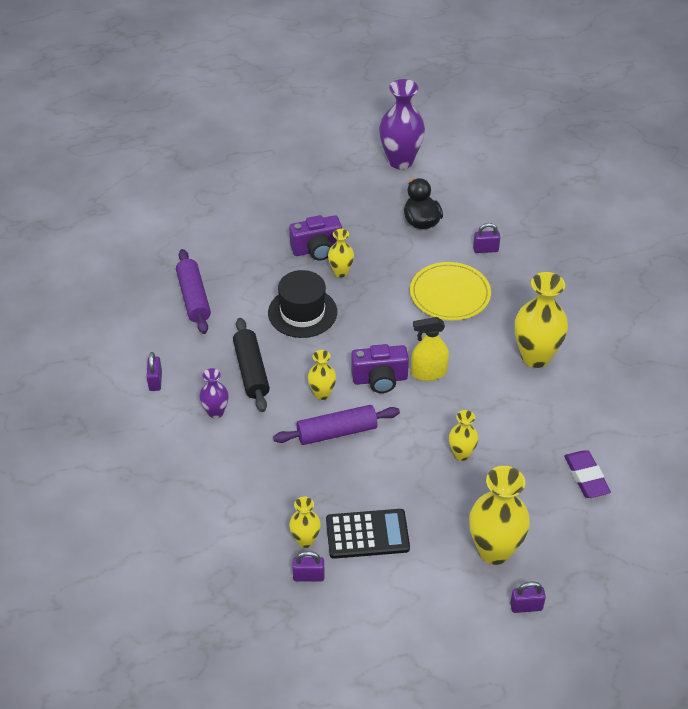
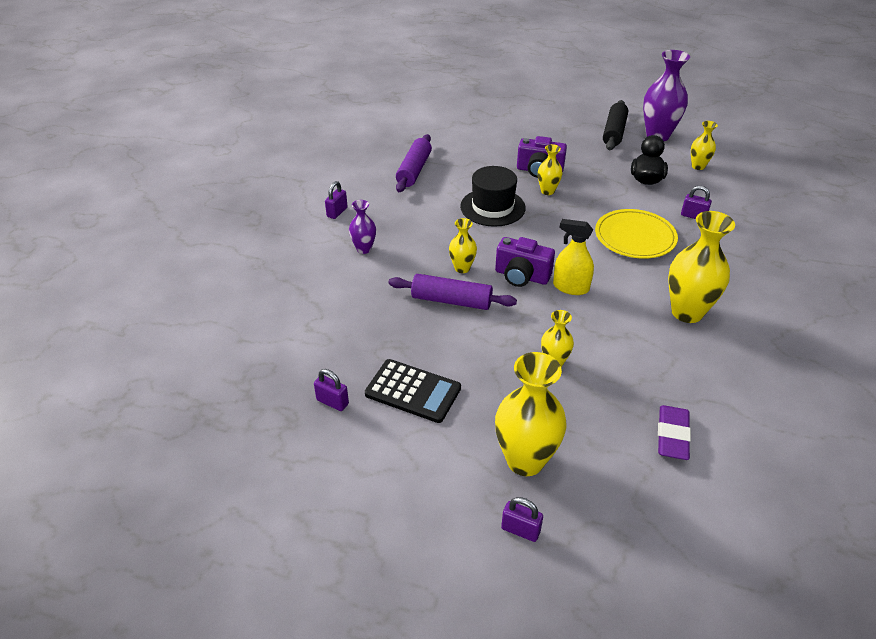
camera: 30 degrees right, 5 degrees down
(251, 371) = (417, 232): black rolling pin -> black rolling pin (614, 132)
(305, 540) = (354, 372): yellow vase -> yellow vase (698, 166)

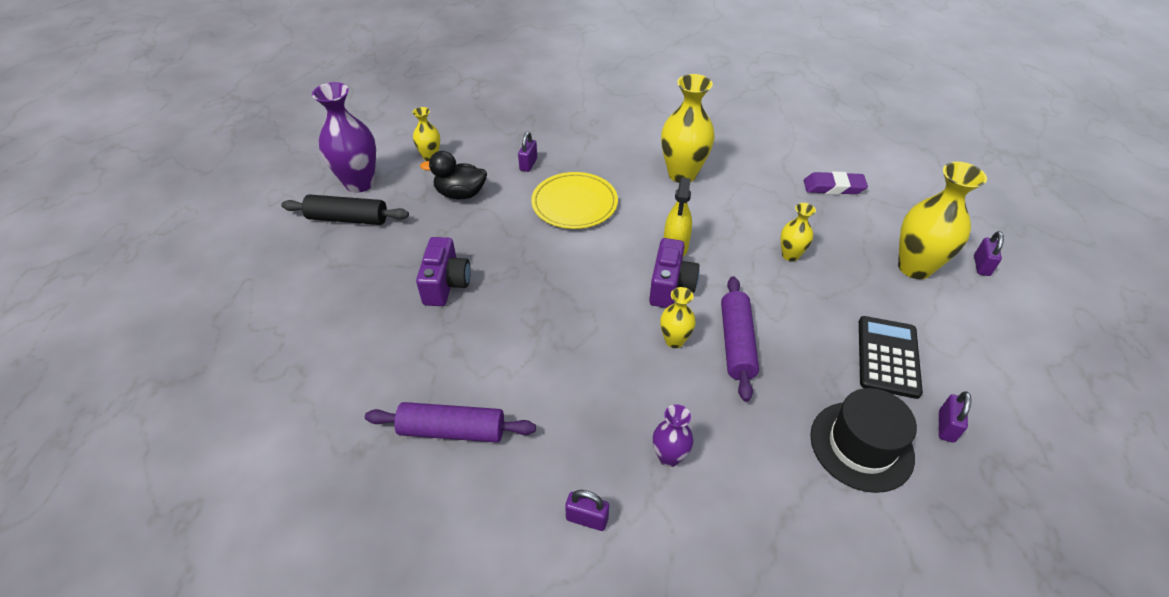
camera: 100 degrees left, 5 degrees up
(492, 207) = (539, 324): black hat -> black hat (861, 445)
(547, 191) = (494, 274): yellow vase -> none

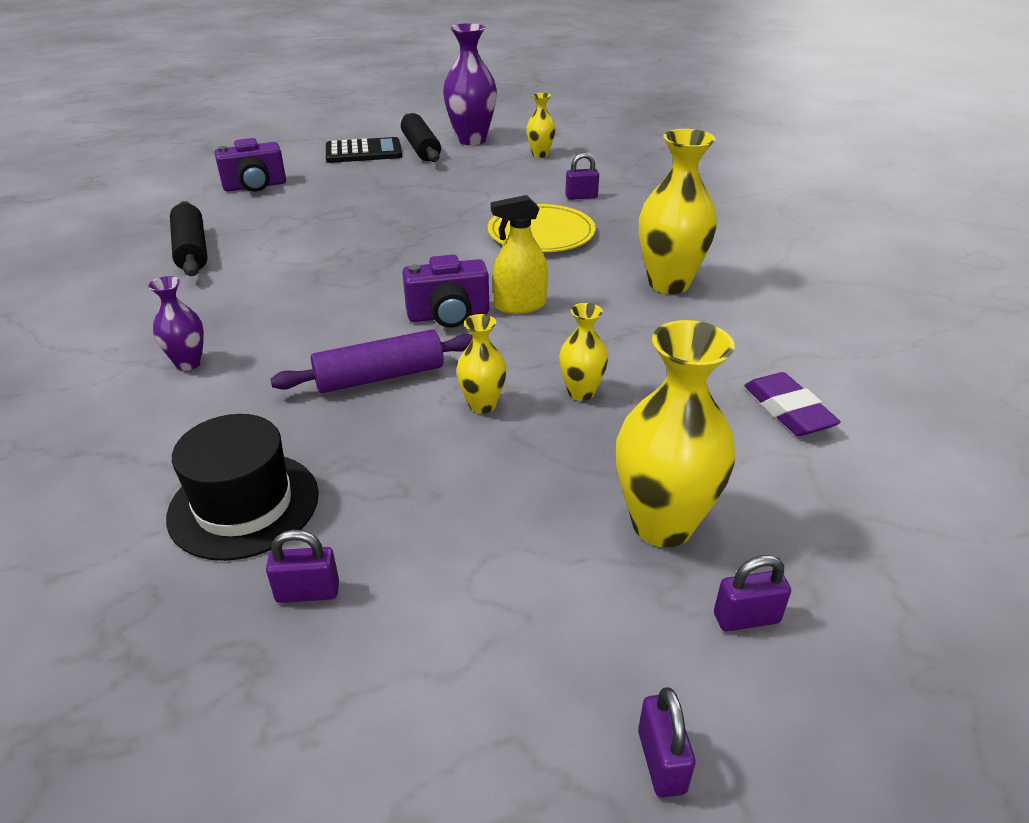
camera: 65 degrees right, 10 degrees down
(446, 284) = (367, 204): purple camera -> purple camera (255, 186)
(452, 430) = (191, 250): purple rolling pin -> black rolling pin
(460, 194) = (499, 179): black duck -> none
(587, 518) = (104, 333): purple padlock -> purple padlock (661, 761)
(674, 340) = (360, 334): yellow vase -> yellow vase (482, 405)
(888, 357) = (426, 513): black calculator -> black calculator (363, 152)

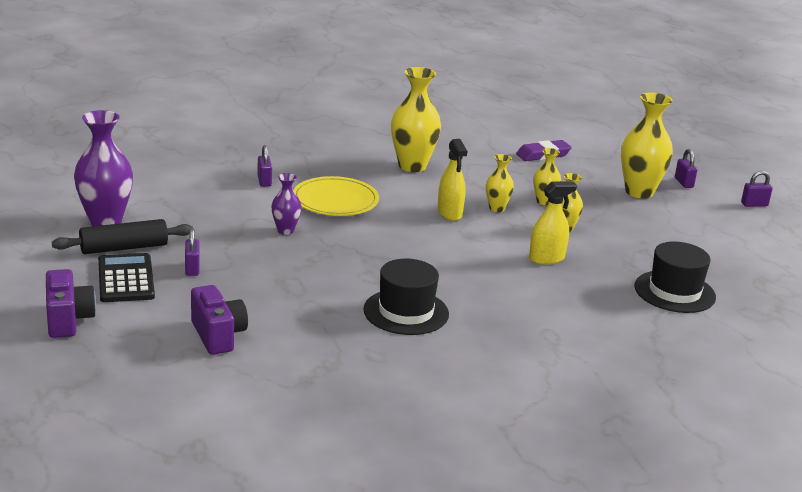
camera: 95 degrees left, 10 degrees down
(188, 363) = (551, 327): purple vase -> purple vase (285, 230)
(191, 250) = (372, 352): black rolling pin -> none
(264, 269) = (406, 312): none -> black hat
(307, 592) = (720, 270): purple padlock -> purple padlock (192, 269)
(380, 377) = (546, 258): purple rolling pin -> yellow spray bottle
(448, 315) = (467, 237): purple camera -> purple camera (68, 320)
(540, 154) = (159, 191): yellow vase -> yellow vase (497, 208)

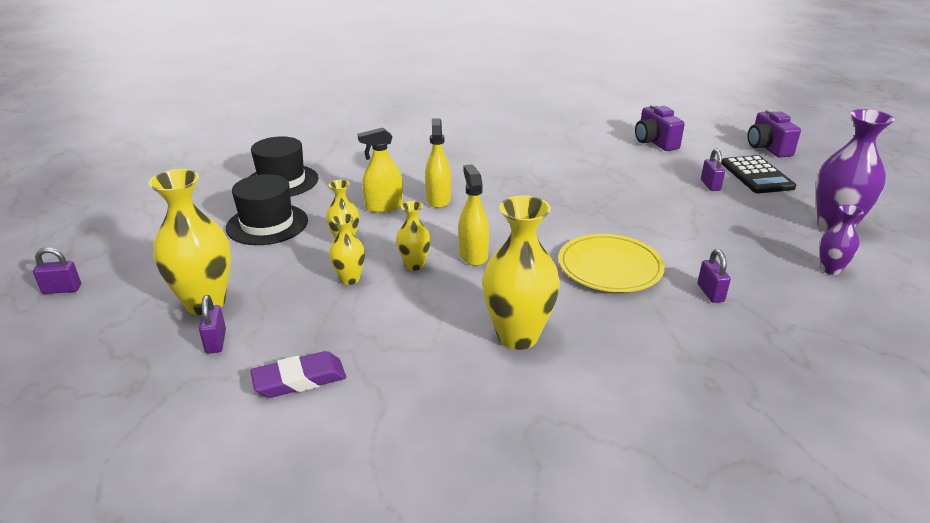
camera: 175 degrees left, 5 degrees up
(124, 248) = (787, 201): black rolling pin -> none
(285, 230) = (648, 225): purple vase -> purple vase (830, 269)
(406, 312) = (521, 160): black hat -> black hat (267, 224)
(494, 263) = (438, 200): none -> yellow spray bottle
(683, 183) = (118, 326): purple padlock -> purple padlock (216, 342)

